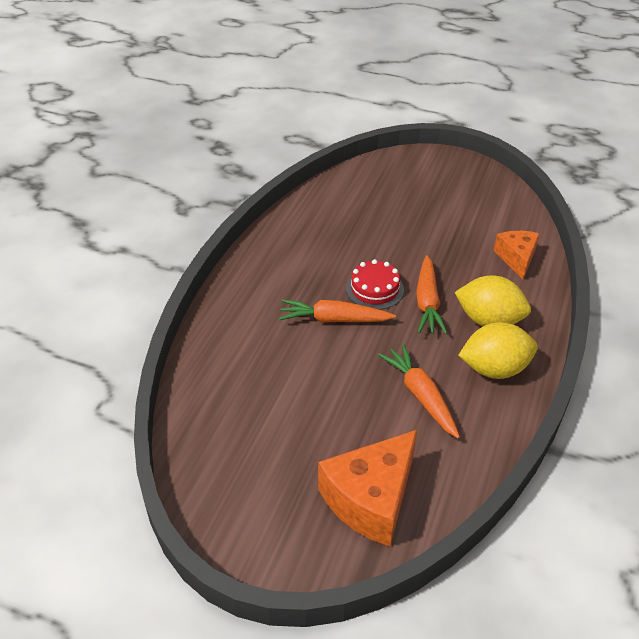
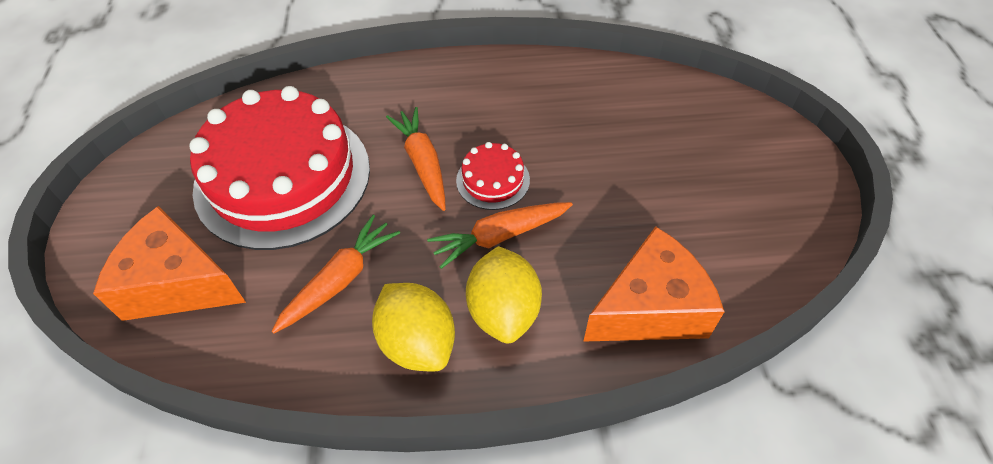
camera: 65 degrees right, 10 degrees up
(294, 405) = (283, 177): none -> red cake
(516, 258) = (650, 308): orange cheese -> orange cheese, size x1.65

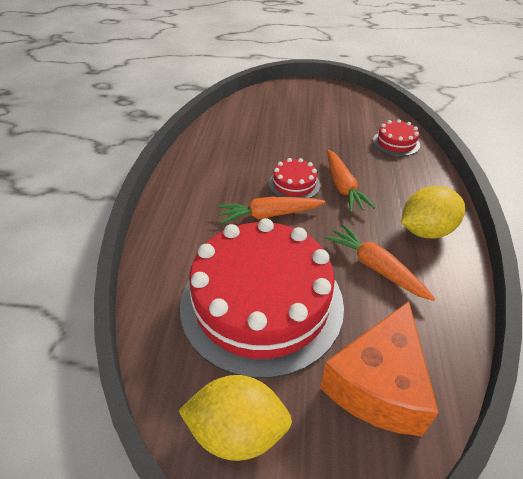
camera: 80 degrees left, 10 degrees down
(503, 311) = (400, 192): yellow lemon -> yellow lemon (237, 431)
(650, 308) = (396, 143): orange cheese -> red cake

